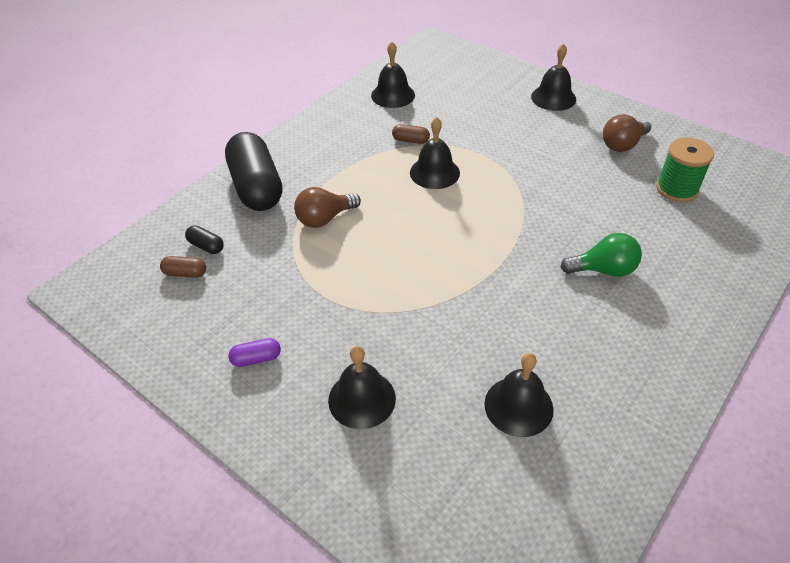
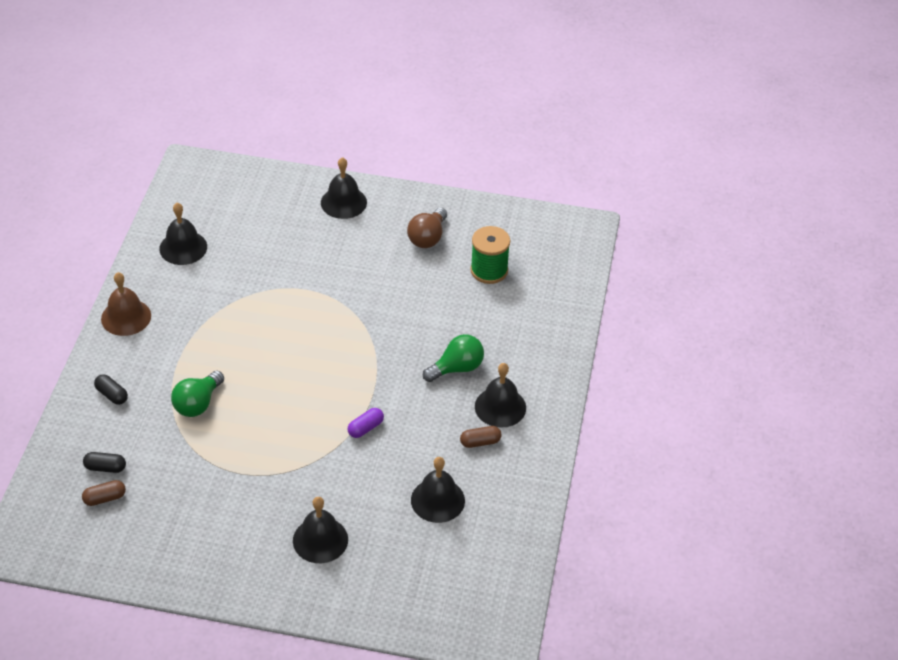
camera: 30 degrees left, 0 degrees up
(256, 187) = (112, 395): black capsule -> black capsule, size x0.41
(256, 358) = (218, 543): purple capsule -> purple capsule (365, 428)
(311, 131) = (126, 317): none -> brown bell
(324, 218) = (197, 403): brown light bulb -> green light bulb
(410, 140) = (231, 295): brown capsule -> brown capsule (480, 442)
(434, 172) = (272, 323): black bell -> black bell (500, 407)

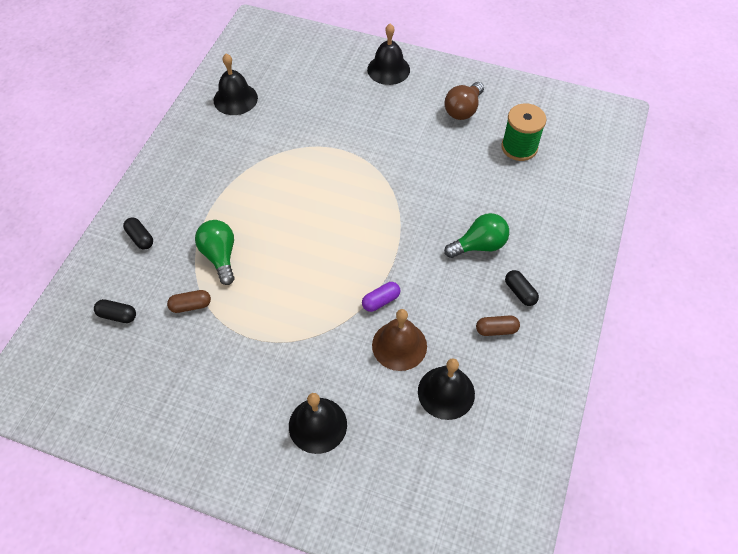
camera: 10 degrees right, 10 degrees up
(104, 498) = (109, 349): brown capsule -> brown capsule (191, 305)
(126, 317) = (170, 161): brown bell -> brown bell (399, 345)
(197, 403) = (220, 256): green light bulb -> green light bulb turned 120 degrees clockwise
(500, 407) = (520, 292): black bell -> black capsule

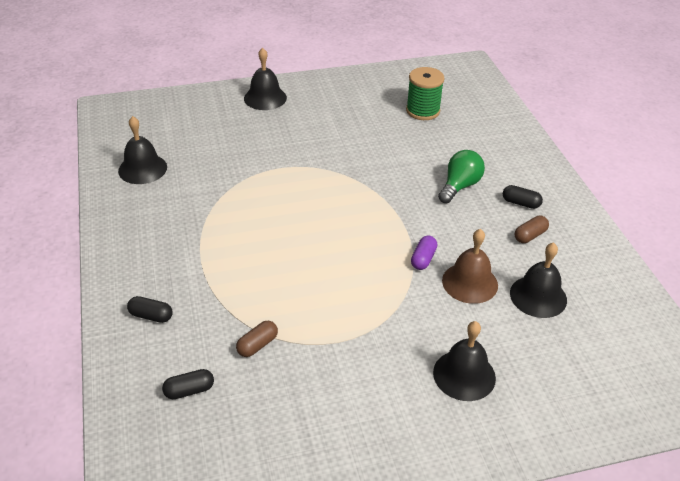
camera: 35 degrees left, 15 degrees down
(220, 256) = (247, 293): green light bulb -> none
(463, 110) = (354, 103): brown light bulb -> none

